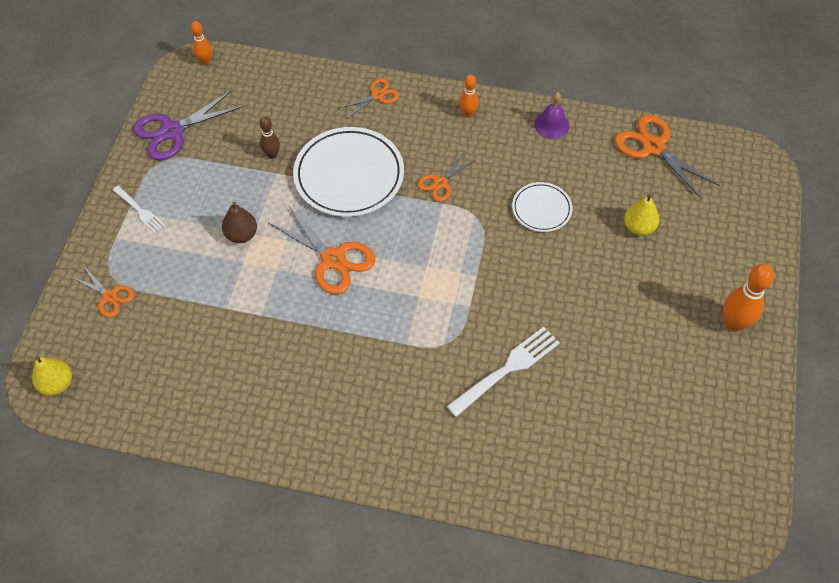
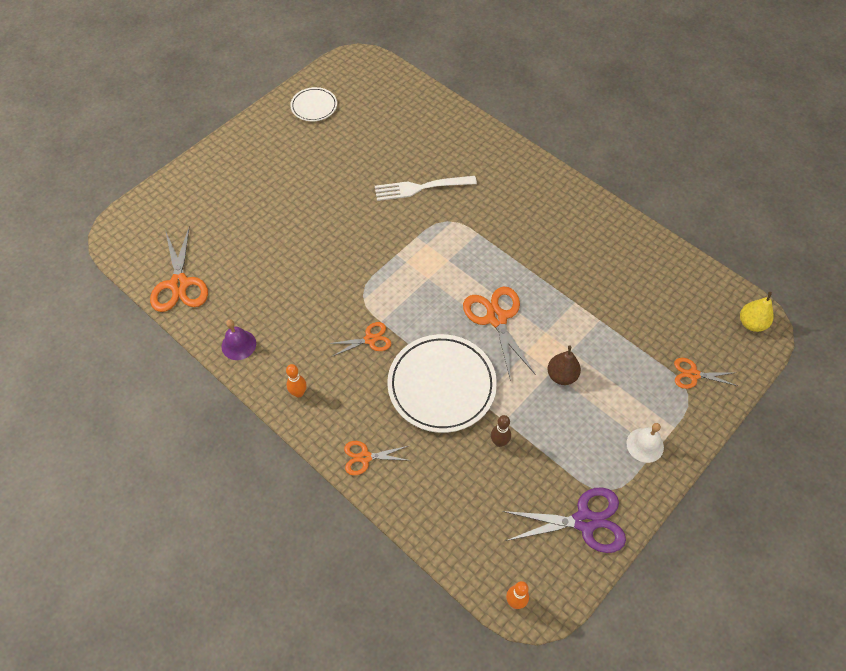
camera: 150 degrees left, 0 degrees up
(109, 296) = (693, 374): orange scissors -> orange scissors turned 60 degrees counterclockwise
(139, 210) = (645, 445): white fork -> white bell
(541, 209) = (309, 279): white plate -> white plate (314, 106)
(638, 227) = (252, 231): yellow pear -> none
(733, 323) = (253, 147): orange bowling pin -> none

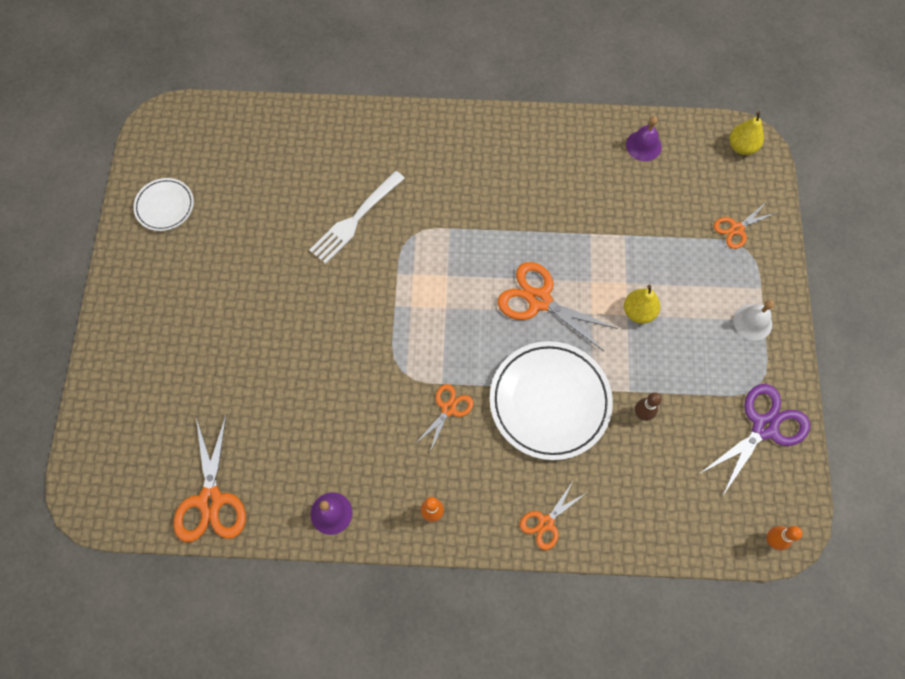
camera: 40 degrees left, 10 degrees up
(179, 284) = (210, 500): orange scissors -> orange scissors turned 45 degrees clockwise
(561, 375) = (638, 312): brown pear -> yellow pear
(671, 273) = (643, 145): none -> purple bell

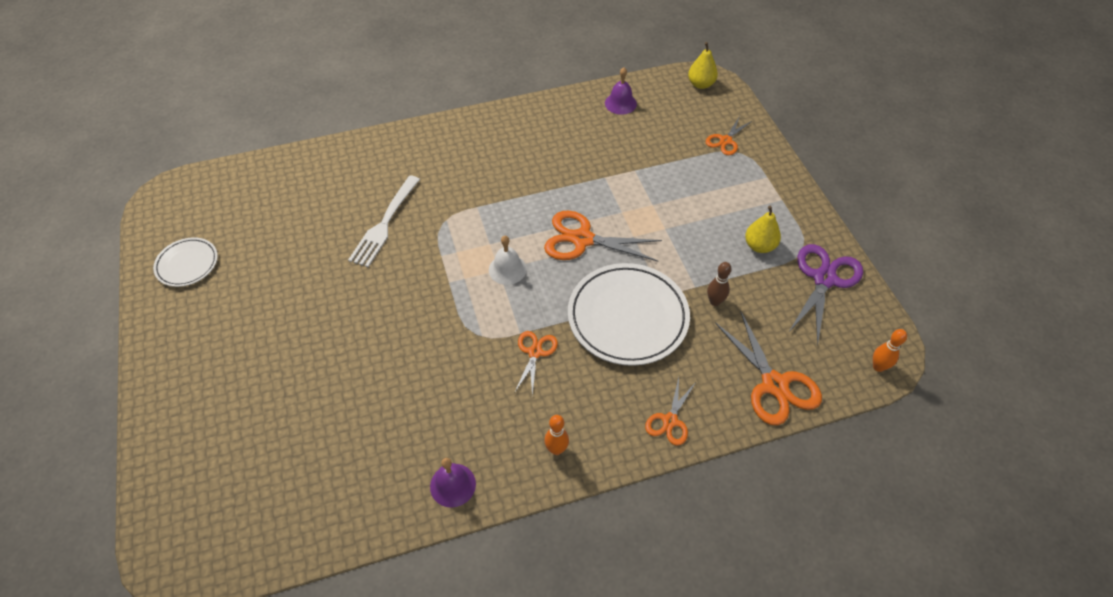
camera: 20 degrees left, 15 degrees down
(210, 500) = (317, 517): orange scissors -> orange scissors (774, 384)
(638, 312) = (674, 223): yellow pear -> yellow pear (759, 246)
(752, 322) = (773, 203): white bell -> white bell (507, 269)

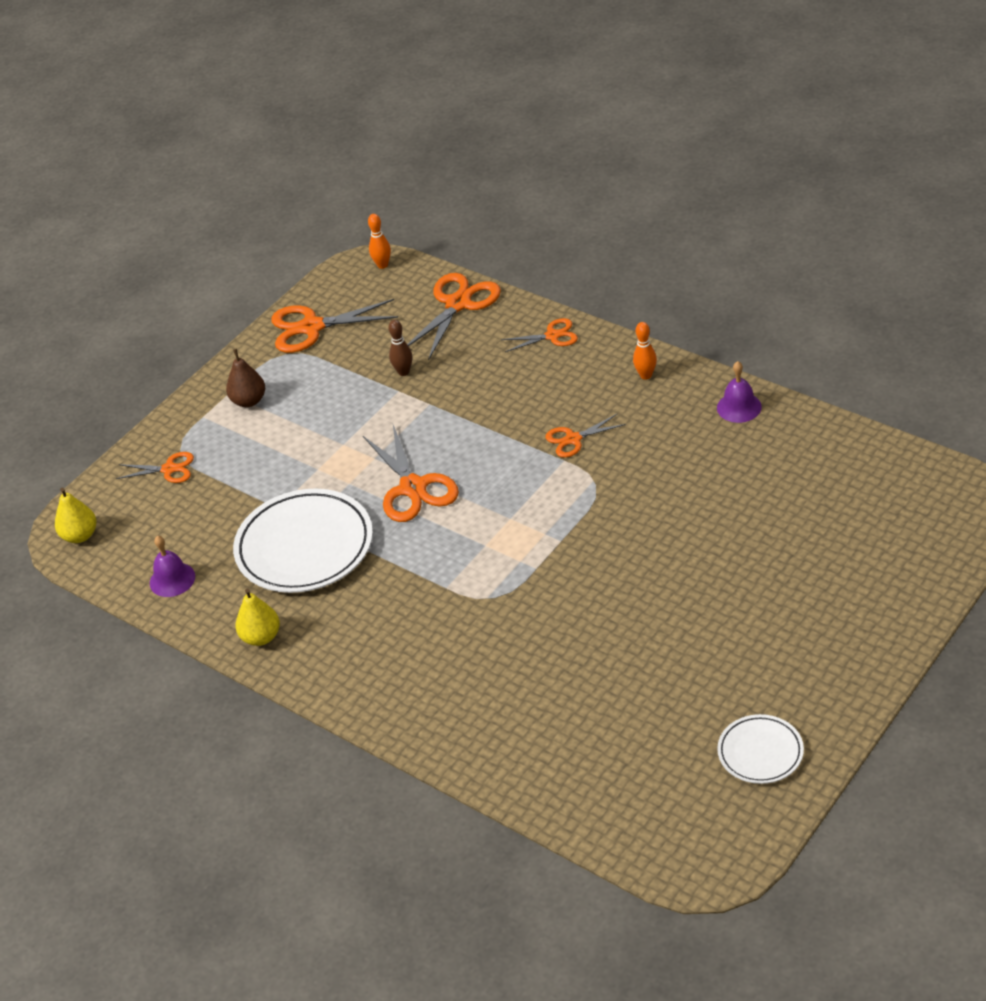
camera: 120 degrees left, 10 degrees down
(385, 223) = (540, 640): white fork -> none
(507, 269) = (503, 513): white bell -> none
(627, 317) = (475, 410): white plate -> white plate (304, 546)
(759, 246) = (307, 378): yellow pear -> yellow pear (261, 637)
(762, 205) = (249, 401): none -> brown pear
(824, 279) = (312, 327): purple scissors -> orange scissors

